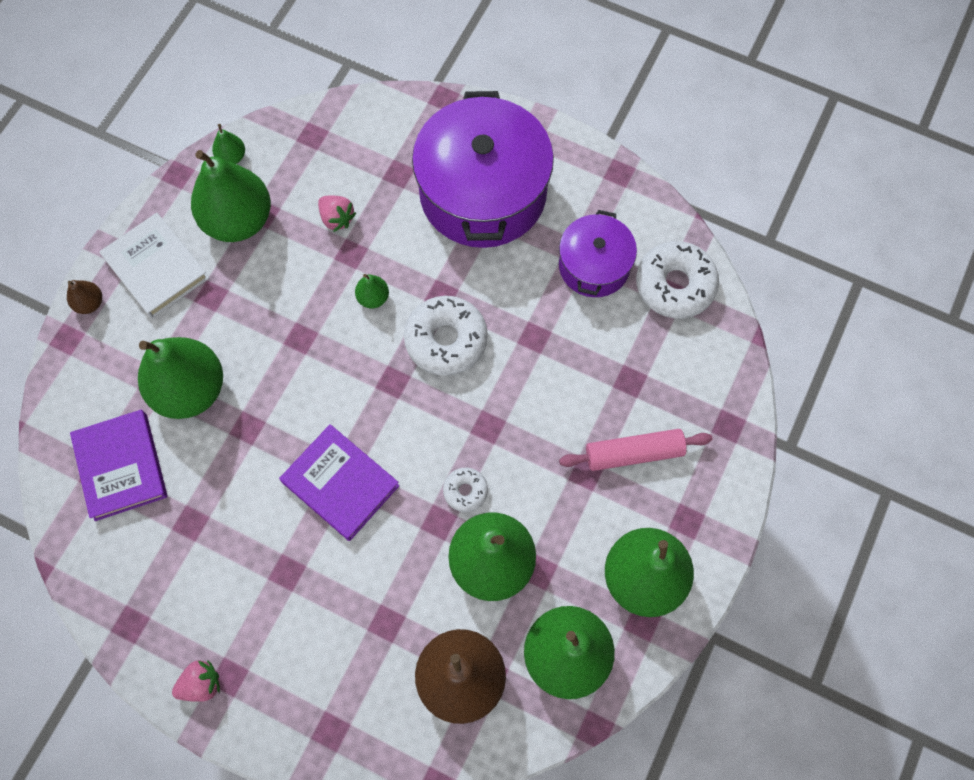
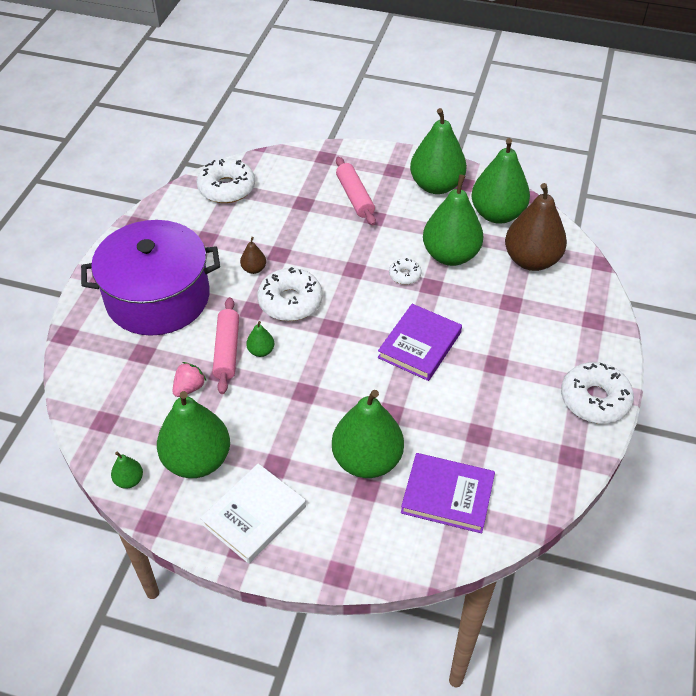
camera: 100 degrees left, 20 degrees down
(89, 303) = (299, 563): brown pear -> brown pear (254, 269)
(121, 466) = (447, 495): purple book -> purple book turned 45 degrees clockwise
(201, 684) = (594, 399): pink strawberry -> white donut
(382, 261) = (227, 350): none -> pink rolling pin
(594, 266) = (216, 229): purple pot -> none

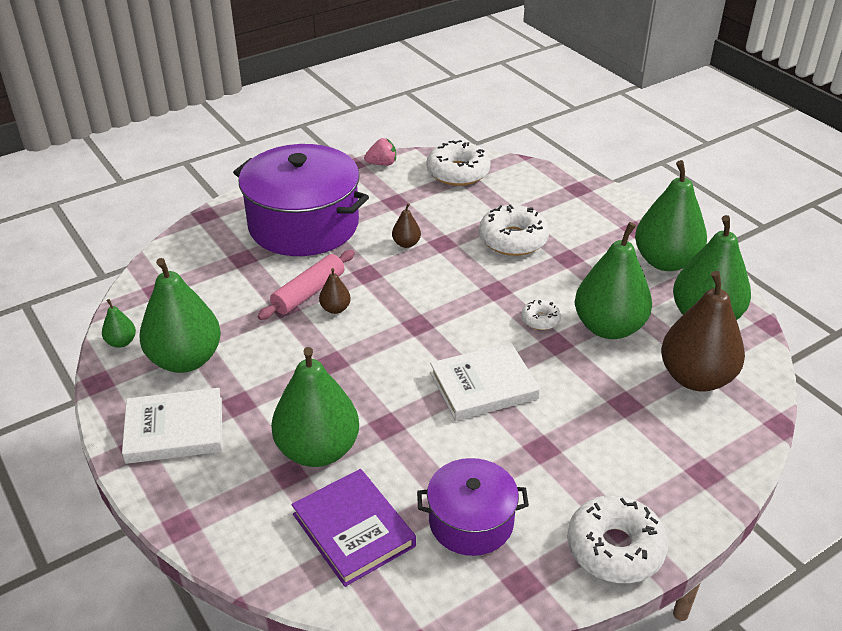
camera: 40 degrees right, 10 degrees down
(189, 388) = (246, 303): pink strawberry -> pink strawberry (382, 164)
(261, 351) = (335, 309): green pear -> brown pear
(290, 301) = (407, 285): white donut -> white donut (513, 239)
(355, 197) = (569, 232): pink rolling pin -> none
(419, 345) = (483, 386): purple book -> white book
(506, 439) = (471, 521): none -> purple pot

